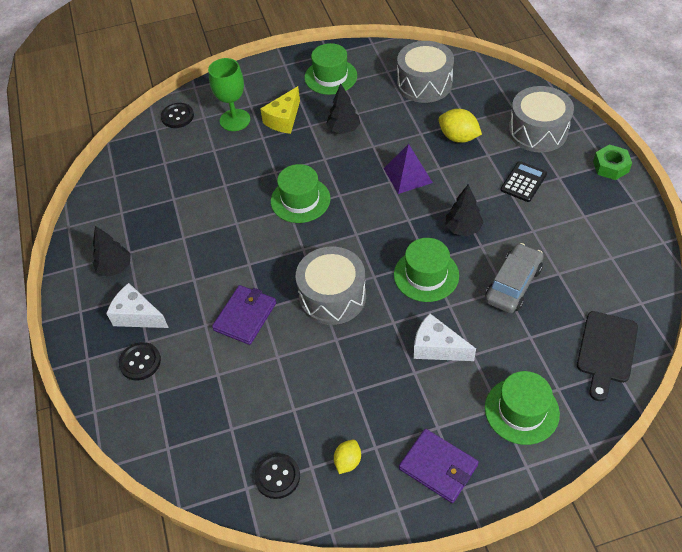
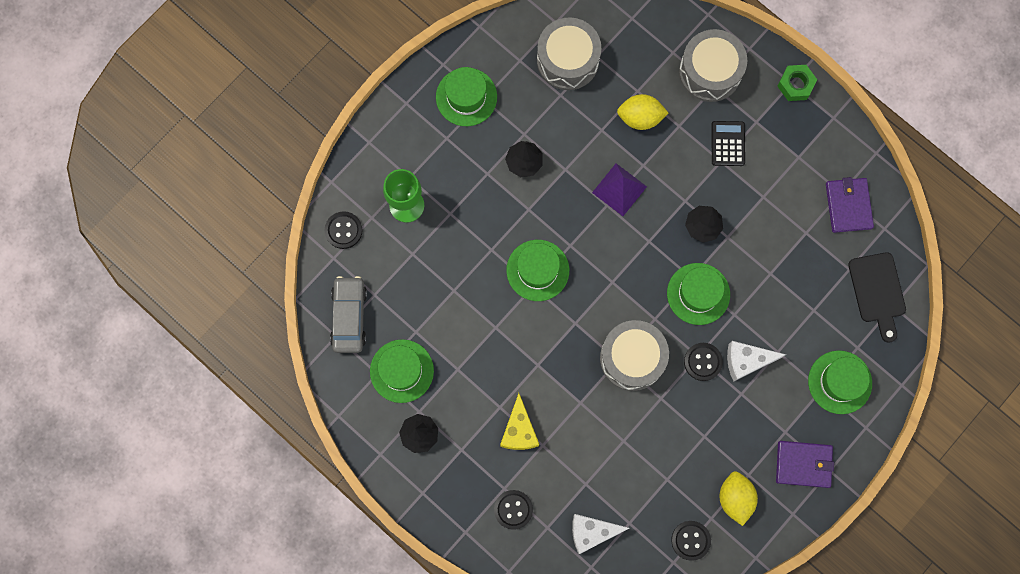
camera: 35 degrees left, 25 degrees up
(137, 316) = (477, 469): white cheese -> white cheese (592, 532)
(140, 219) = (401, 371): none -> green hat
(245, 316) = (571, 418): purple wallet -> purple wallet (848, 206)
(284, 119) = (456, 179): yellow cheese -> yellow cheese (519, 430)
(348, 461) = (735, 498): yellow lemon -> yellow lemon, size x1.62
(395, 329) = (703, 362): none -> black button
(513, 284) = (775, 264): grey car -> grey car (349, 317)

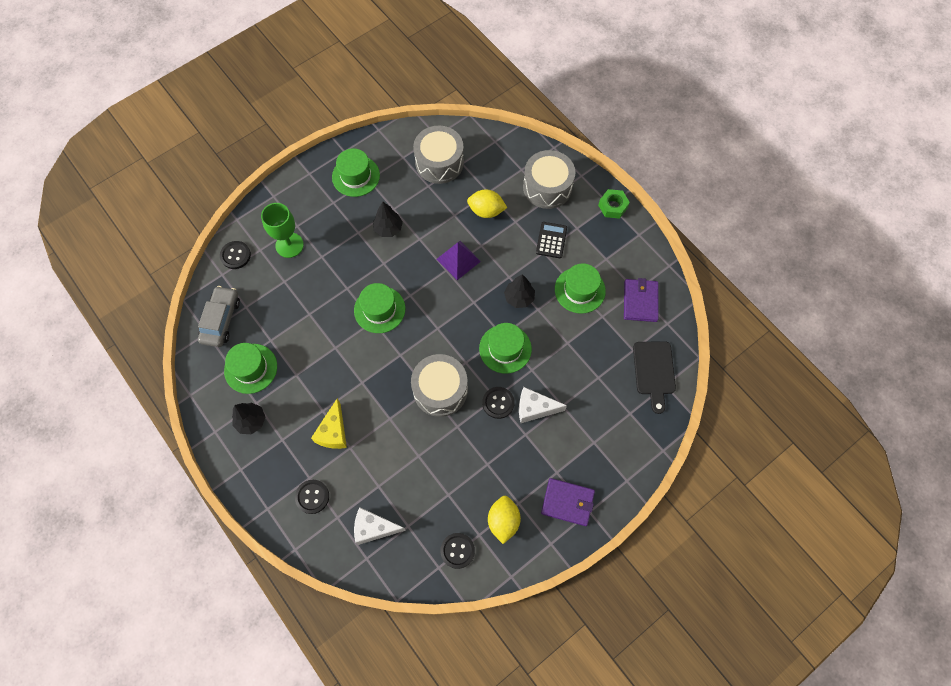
camera: 10 degrees right, 10 degrees down
(840, 382) = (610, 439): green hat -> green hat (580, 290)

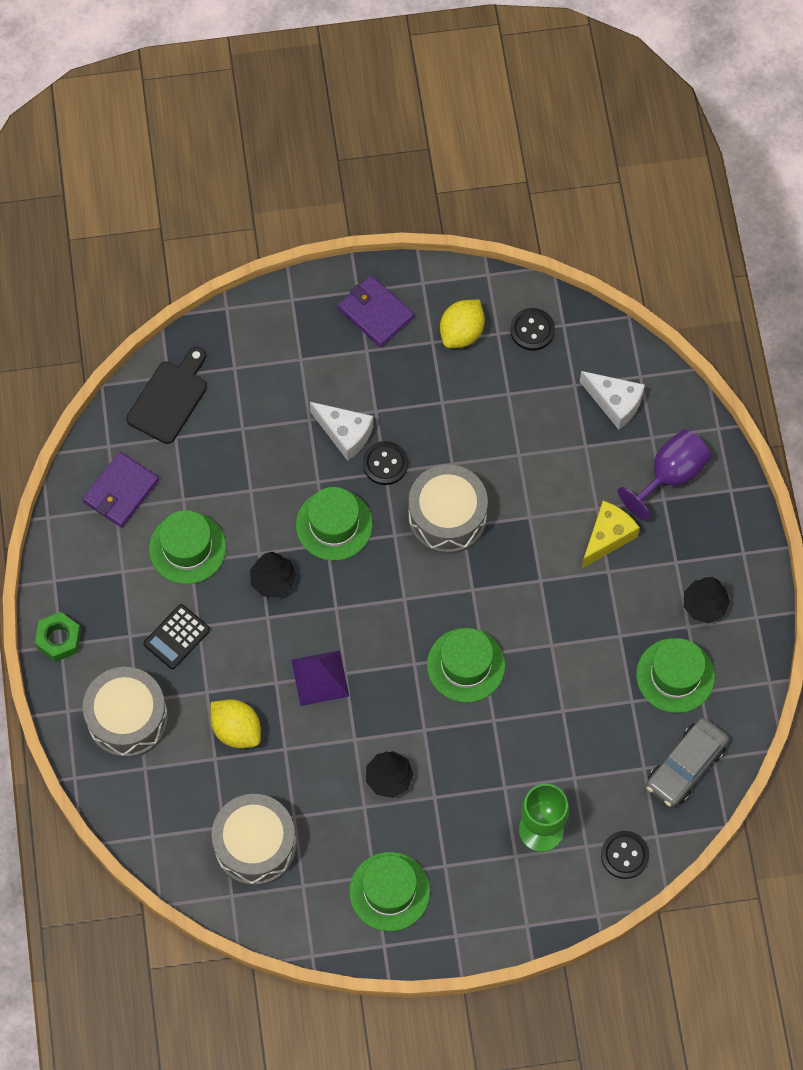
camera: 150 degrees left, 0 degrees up
(312, 497) = (670, 475): black button -> purple goblet

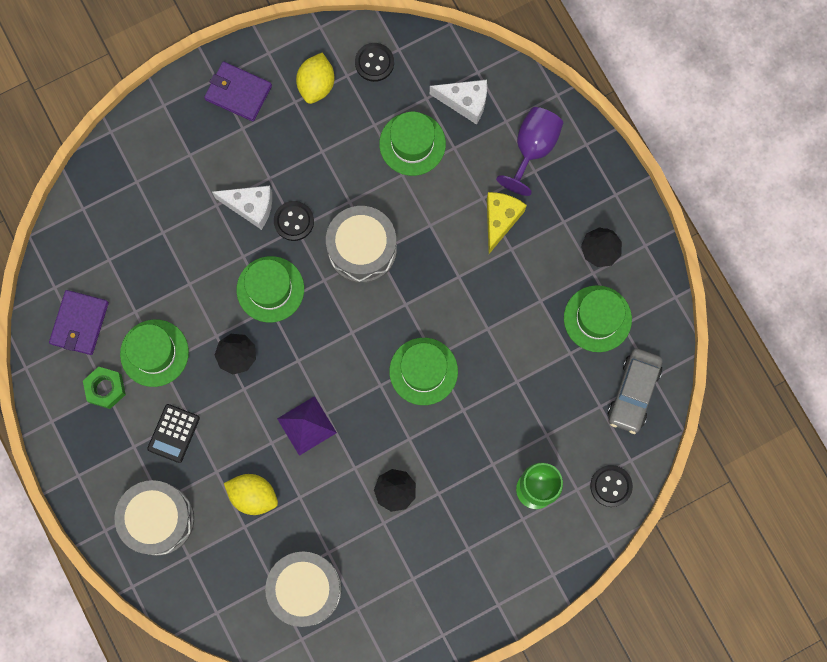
camera: 20 degrees left, 10 degrees up
(59, 639) = (74, 471): green nut -> green nut (105, 389)
(169, 398) = (91, 227): black cutting board -> none
(389, 891) = (430, 587): green hat -> green hat (412, 144)

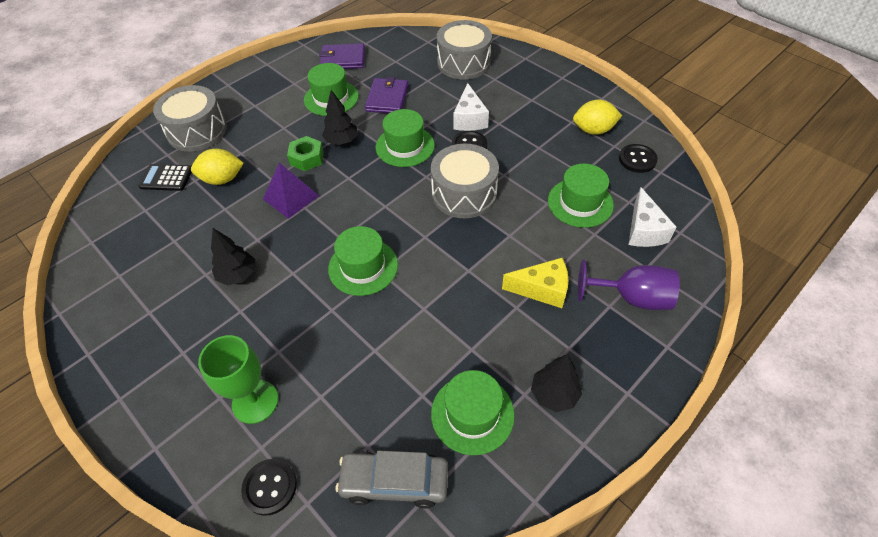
camera: 75 degrees right, 25 degrees down
(105, 389) = (296, 82): green nut -> green nut (307, 158)
(173, 433) = (268, 122): black calculator -> black calculator (166, 178)
(238, 93) = (558, 90): purple wallet -> purple wallet (387, 98)
(253, 495) = (222, 179): yellow lemon -> yellow lemon turned 75 degrees clockwise
(305, 589) = (138, 233): grey drum -> grey drum (463, 63)

